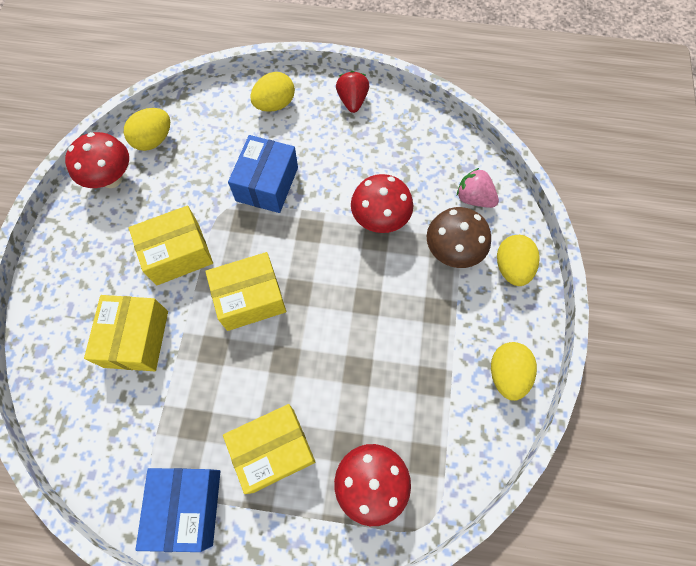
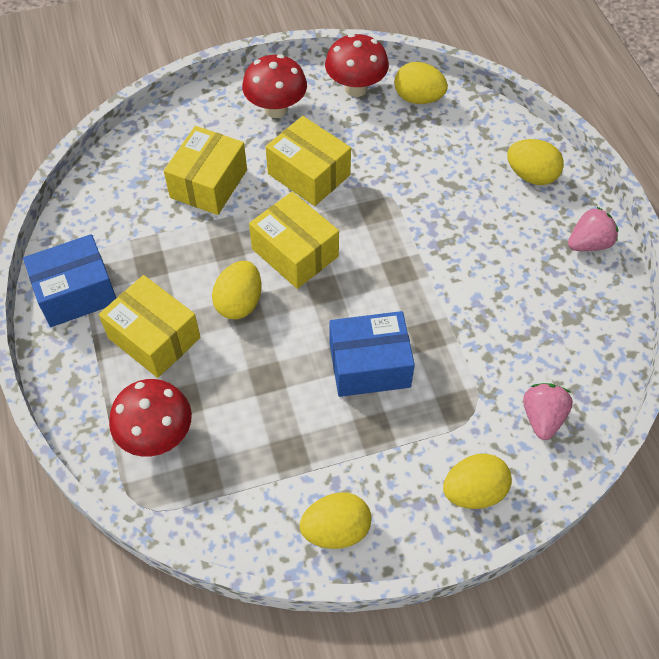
camera: 65 degrees right, 10 degrees down
(136, 338) = (208, 183): yellow box -> yellow box turned 45 degrees counterclockwise
(267, 184) = (430, 211): blue box -> blue box (369, 365)
(275, 363) = (239, 303): none -> yellow egg
(352, 101) = (589, 243): red strawberry -> pink strawberry
(380, 220) = (452, 331): red mushroom -> red mushroom (276, 109)
(452, 252) = (456, 419): brown mushroom -> none

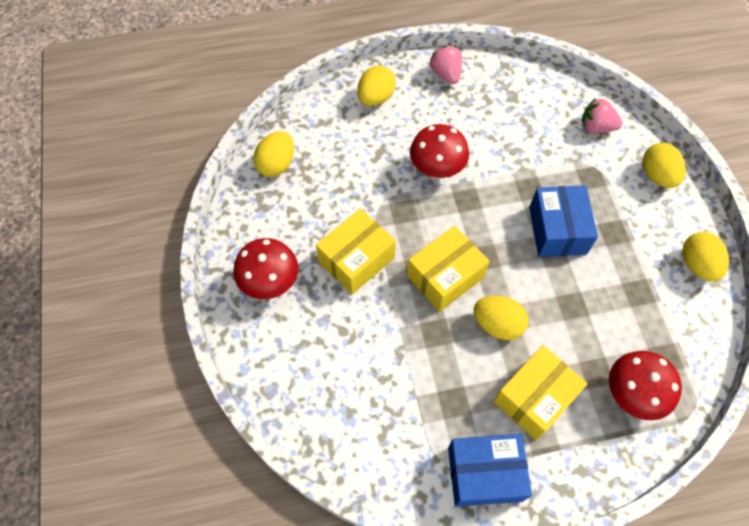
camera: 85 degrees left, 5 degrees up
(76, 293) = (484, 474): blue box -> blue box turned 75 degrees counterclockwise
(208, 183) = (358, 348): yellow box -> none
(356, 88) = (255, 212): red mushroom -> red mushroom (437, 169)

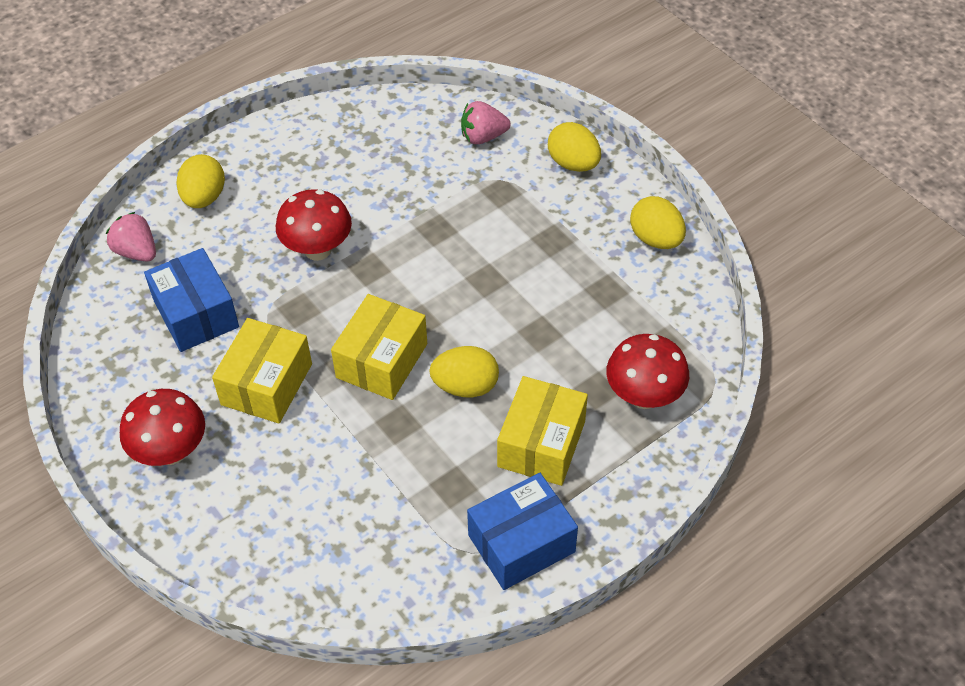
camera: 25 degrees left, 10 degrees down
(276, 164) = (113, 318): yellow egg -> none
(446, 74) = (279, 141): pink strawberry -> pink strawberry (136, 251)
(557, 230) = (488, 262): blue box -> blue box (196, 314)

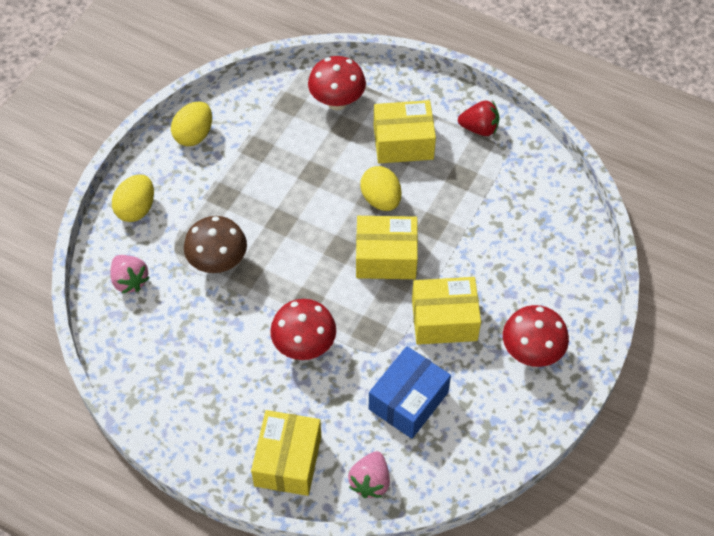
camera: 115 degrees left, 5 degrees up
(204, 197) = (288, 460): yellow egg -> yellow box
(464, 210) = (218, 262): none -> brown mushroom
(521, 543) = (479, 128): blue box -> red strawberry

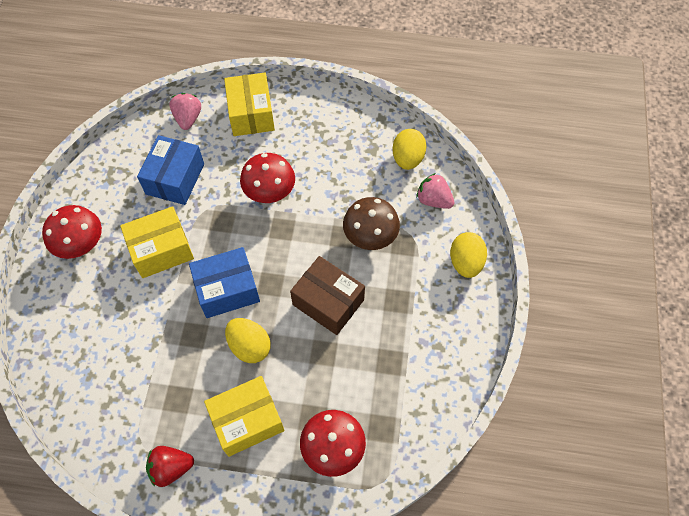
camera: 160 degrees right, 5 degrees up
(194, 135) = (457, 356): yellow egg -> yellow egg (407, 158)
(290, 215) = (328, 302): none -> brown box
(386, 257) = (227, 290): yellow box -> blue box

